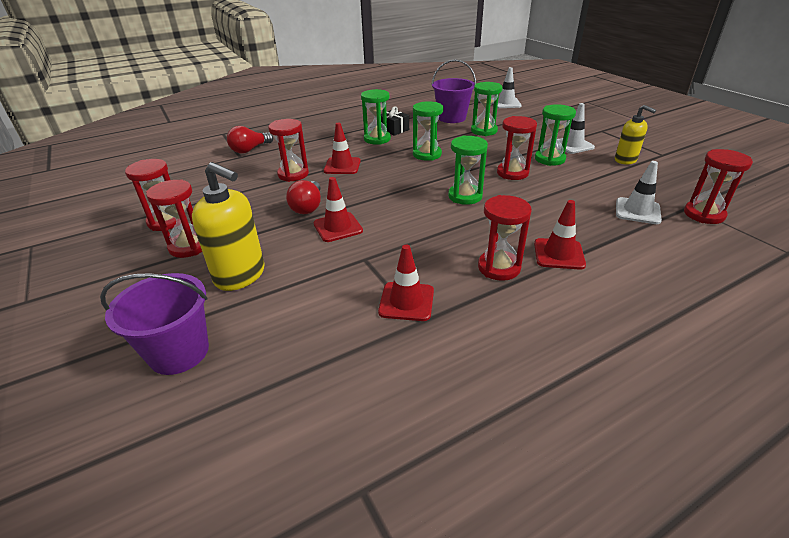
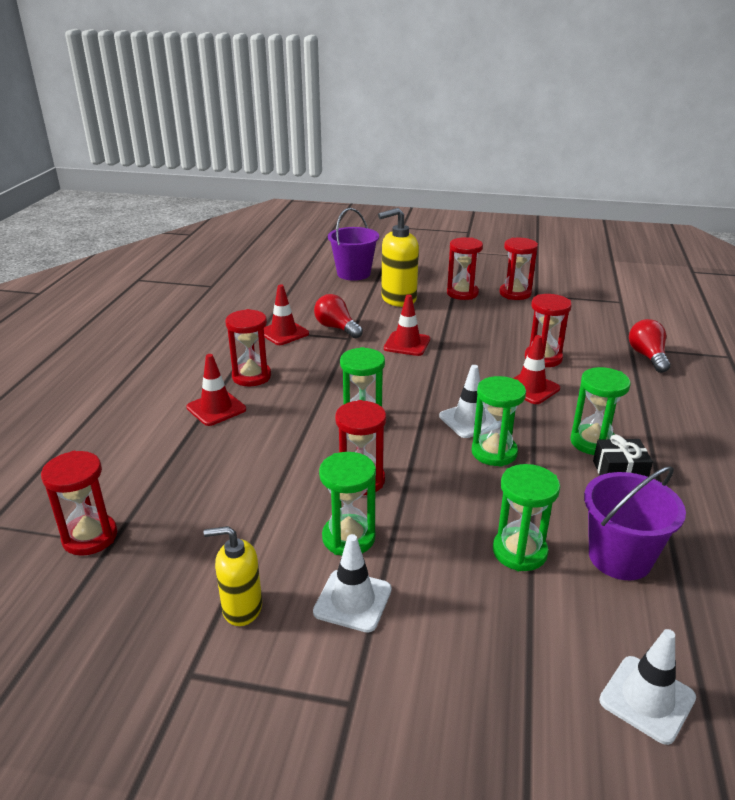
camera: 130 degrees right, 5 degrees down
(308, 207) = (460, 344): red light bulb -> red light bulb (336, 328)
(637, 211) = (172, 498): white traffic cone -> white traffic cone (469, 420)

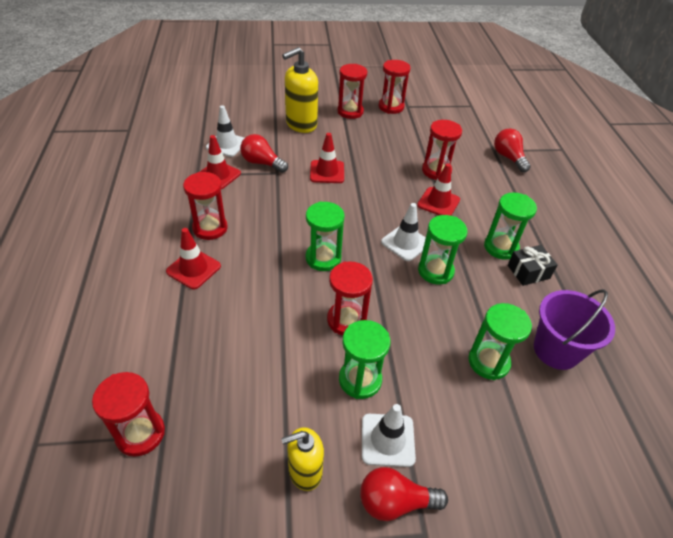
camera: 20 degrees left, 15 degrees up
(331, 661) = (395, 502): none -> red light bulb
(353, 273) = (252, 100): purple bucket -> none
(647, 699) = (615, 468): white traffic cone -> white traffic cone (227, 144)

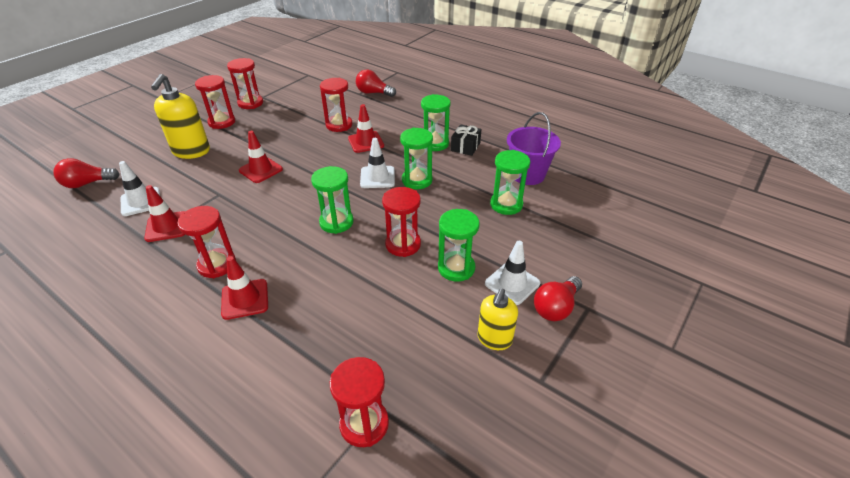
camera: 45 degrees left, 5 degrees down
(262, 163) = (196, 195): red light bulb -> red light bulb (87, 183)

